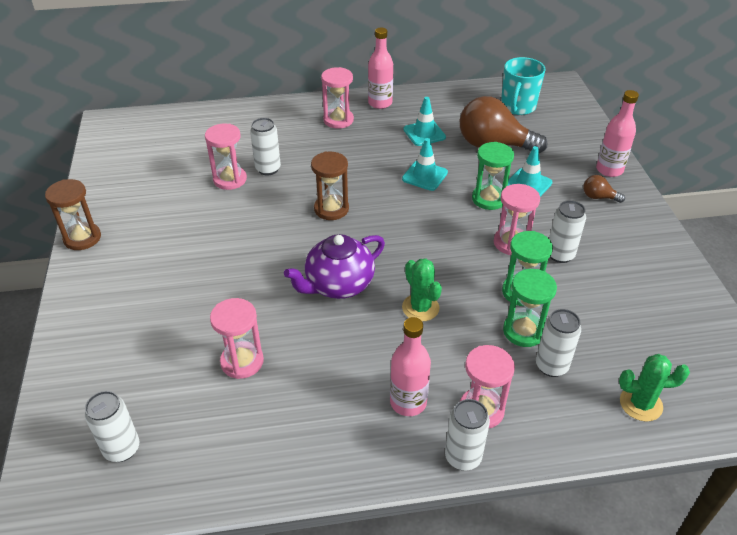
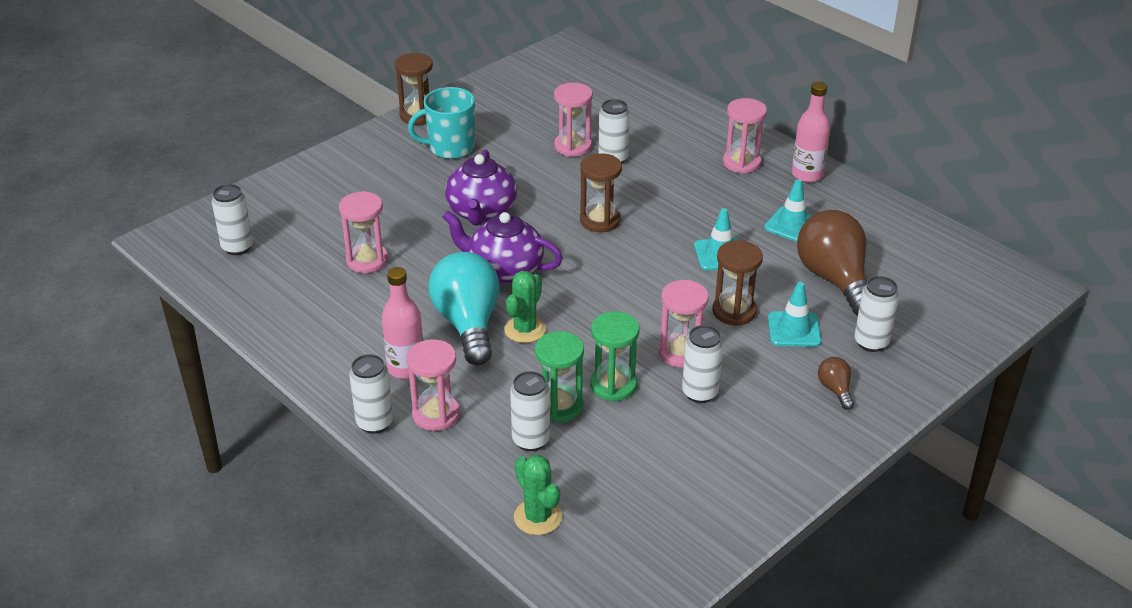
camera: 55 degrees right, 5 degrees down
(254, 263) = (481, 212): none -> purple teapot
(385, 337) = (468, 324): none -> turquoise light bulb
(489, 199) = (734, 311): green hourglass -> brown hourglass
(518, 107) = (935, 270): turquoise mug -> turquoise mug (450, 148)
(565, 162) = (871, 342): none -> white can
(609, 170) = (900, 382): pink bottle -> none

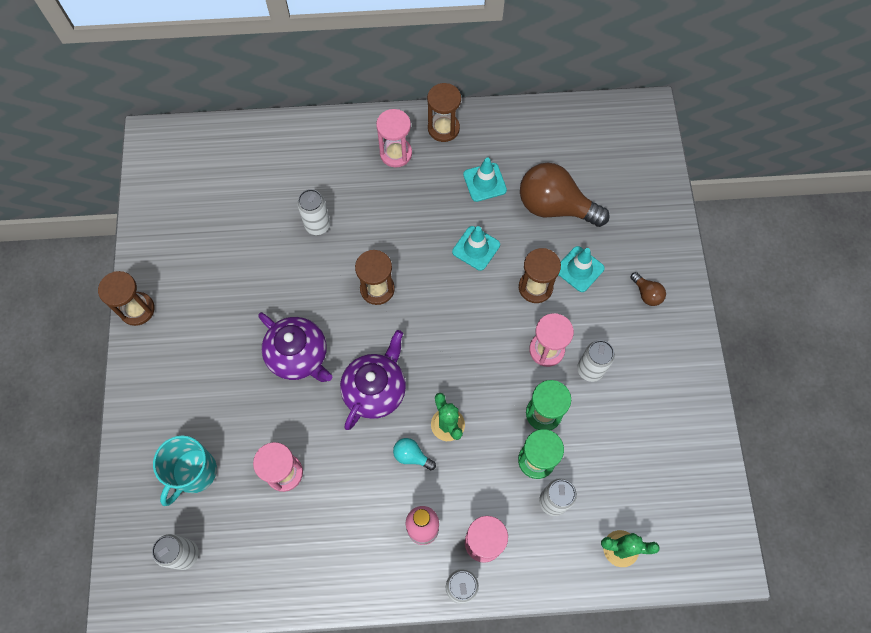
camera: 50 degrees left, 30 degrees up
(450, 148) = (202, 318): turquoise mug -> turquoise mug (194, 472)
(468, 324) = (411, 456): turquoise light bulb -> turquoise light bulb, size x0.44
(504, 270) = (375, 390): purple teapot -> purple teapot turned 150 degrees clockwise
(573, 146) = (279, 238): pink hourglass -> none
(807, 175) = (443, 128): pink bottle -> brown hourglass
(835, 390) = (646, 294): brown light bulb -> brown light bulb turned 150 degrees counterclockwise
(871, 342) = (624, 238): white can -> none

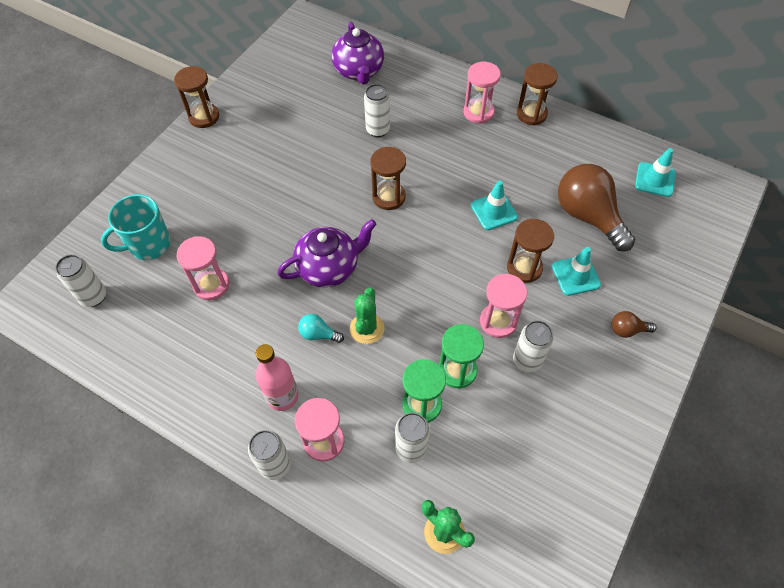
camera: 35 degrees right, 10 degrees down
(299, 356) = (290, 210): purple teapot -> purple teapot (359, 71)
(411, 456) = (318, 334): turquoise light bulb -> turquoise light bulb turned 45 degrees counterclockwise
(484, 182) = (538, 168): turquoise traffic cone -> turquoise traffic cone (655, 180)
(646, 294) = (627, 330): brown light bulb -> brown light bulb turned 90 degrees clockwise

